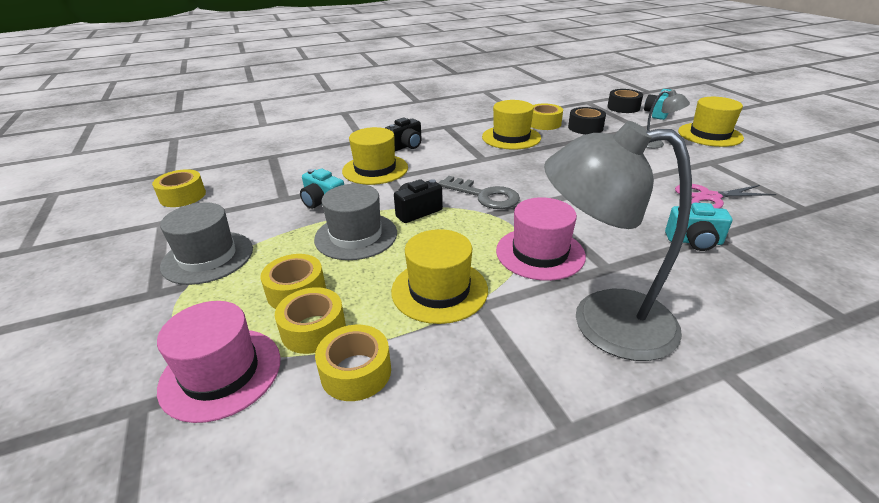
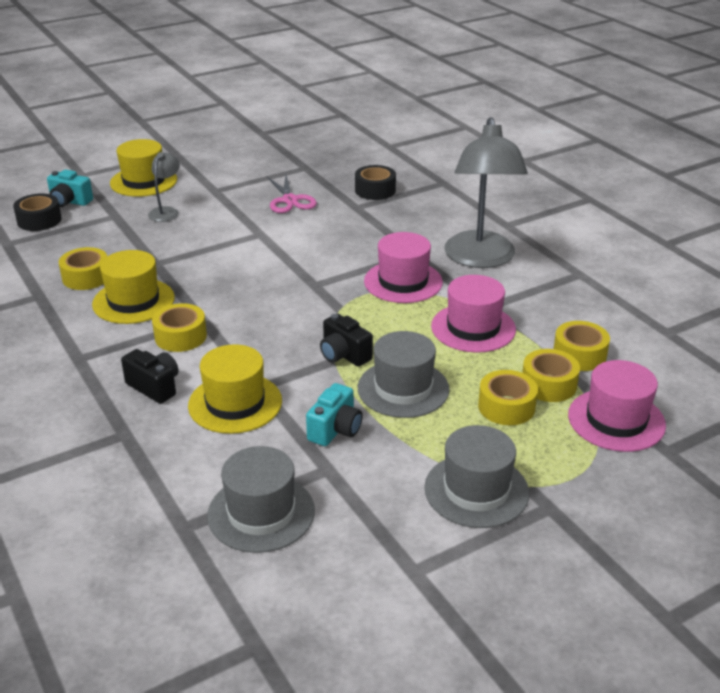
camera: 100 degrees left, 0 degrees up
(183, 196) = (337, 584): yellow tape -> yellow tape (180, 336)
(263, 176) = (261, 513): none -> grey hat
(439, 290) = (473, 328): yellow hat -> pink hat
(484, 196) = (301, 314): grey key -> none
(585, 127) = (107, 249): black tape -> black tape (375, 190)
(694, 241) = (366, 216): turquoise camera -> none

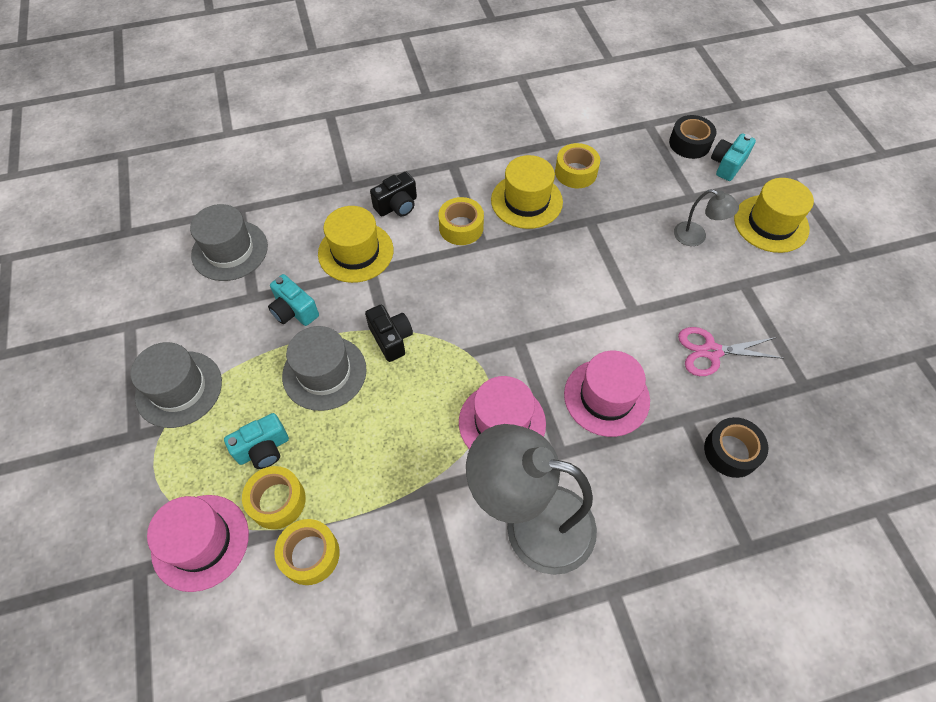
camera: 105 degrees right, 25 degrees up
(344, 355) = (391, 339): black camera -> black camera turned 90 degrees clockwise
(473, 328) = (394, 464): pink hat -> pink hat (606, 397)
(506, 407) = (263, 449): yellow tape -> turquoise camera

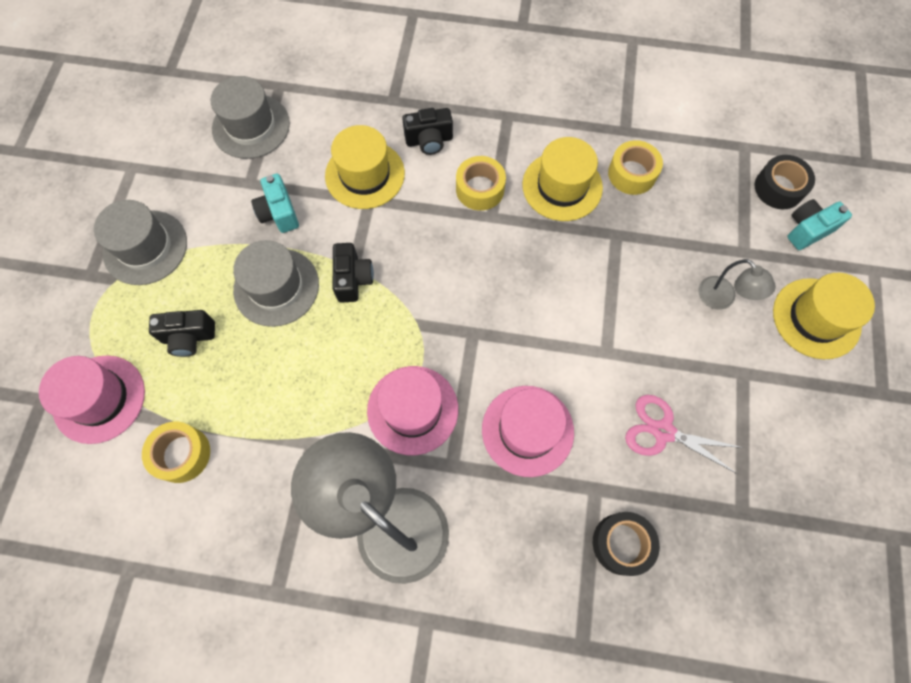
camera: 25 degrees right, 10 degrees up
(263, 449) = (189, 337): turquoise camera -> black camera
(277, 501) = (178, 392): yellow tape -> none

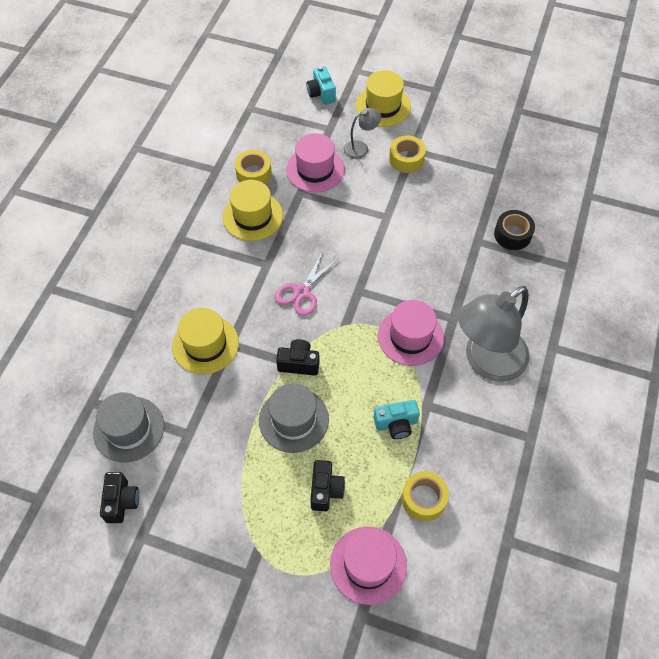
camera: 80 degrees left, 10 degrees down
(145, 247) = (231, 525): grey hat -> none
(279, 213) = (225, 412): turquoise camera -> turquoise camera (396, 424)
(429, 140) = (186, 295): black camera -> black camera (121, 501)
(480, 189) = (241, 267): yellow tape -> yellow tape (406, 159)
(527, 430) = (434, 270): pink hat -> pink hat (315, 169)
(663, 431) = (445, 198): pink scissors -> pink scissors (302, 292)
(778, 188) = (287, 99): black tape -> none

